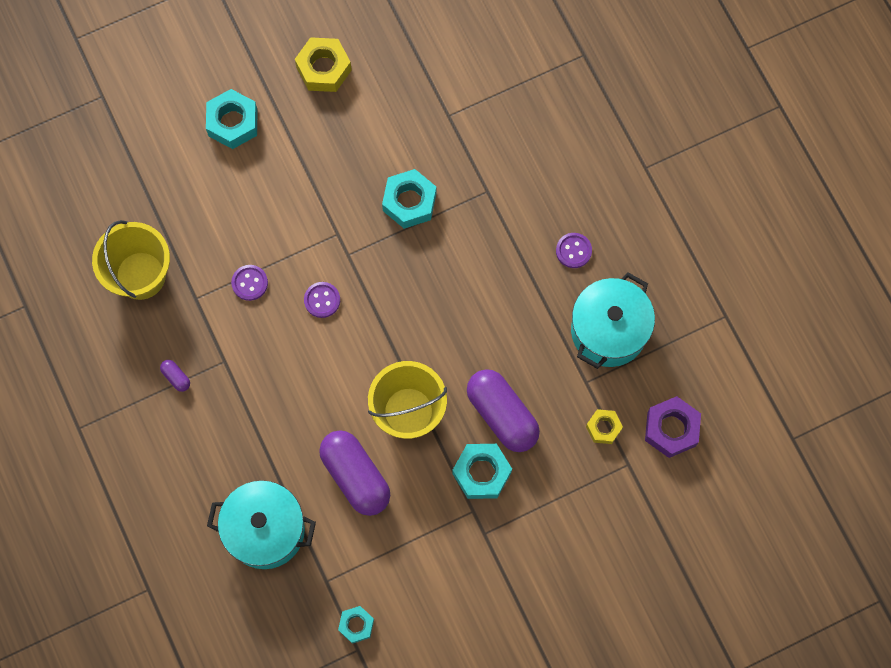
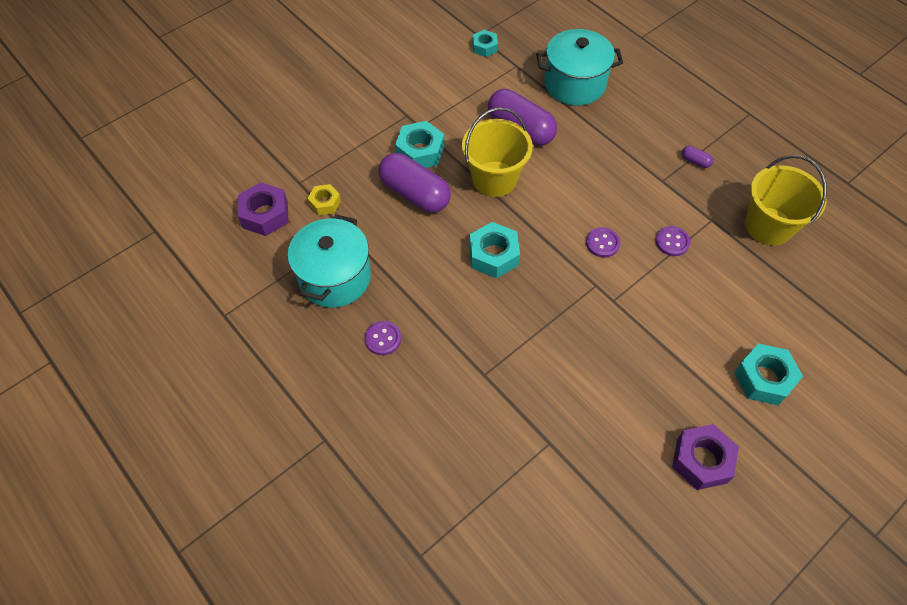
camera: 165 degrees right, 15 degrees down
(323, 68) = (701, 460): yellow nut -> purple nut
(409, 202) = (557, 345): turquoise nut -> turquoise nut (493, 255)

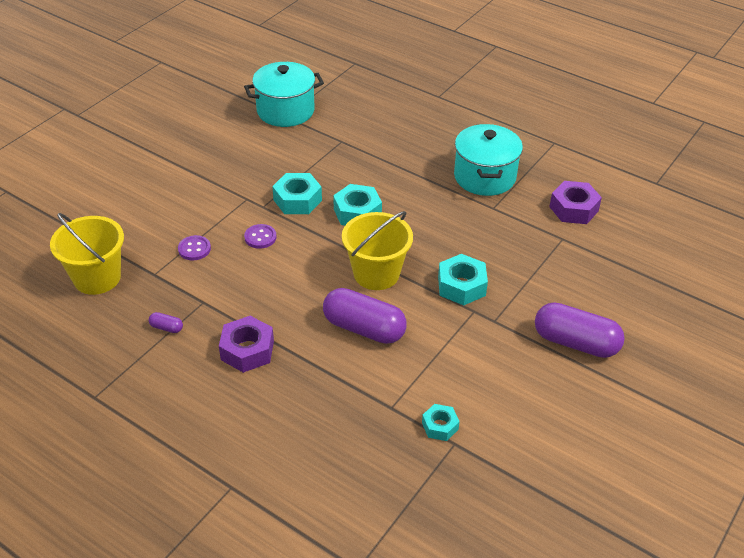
camera: 165 degrees right, 15 degrees down
(325, 203) = (527, 226): yellow nut -> none
(383, 339) = (425, 148): purple button -> none
(414, 194) = (448, 247): purple capsule -> purple capsule (575, 342)
(574, 84) = (313, 395): turquoise pot -> turquoise pot (285, 111)
(701, 460) = (177, 123): purple nut -> purple nut (247, 350)
(764, 378) = (124, 170): turquoise nut -> turquoise nut (297, 200)

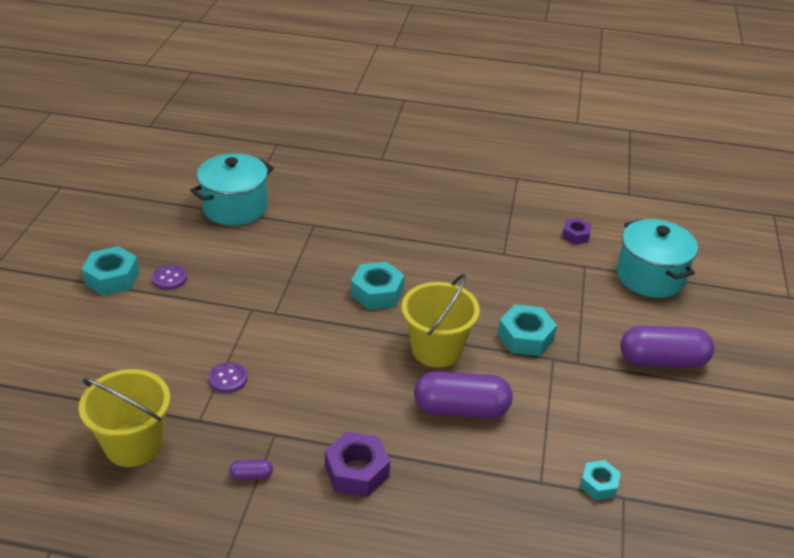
camera: 25 degrees left, 5 degrees down
(260, 237) = (293, 346): purple button -> purple button (169, 278)
(297, 200) = (307, 296): turquoise nut -> turquoise nut (112, 278)
(484, 177) = (476, 226): turquoise pot -> turquoise pot (650, 276)
(573, 209) = (575, 235): purple nut -> purple nut, size x0.61

